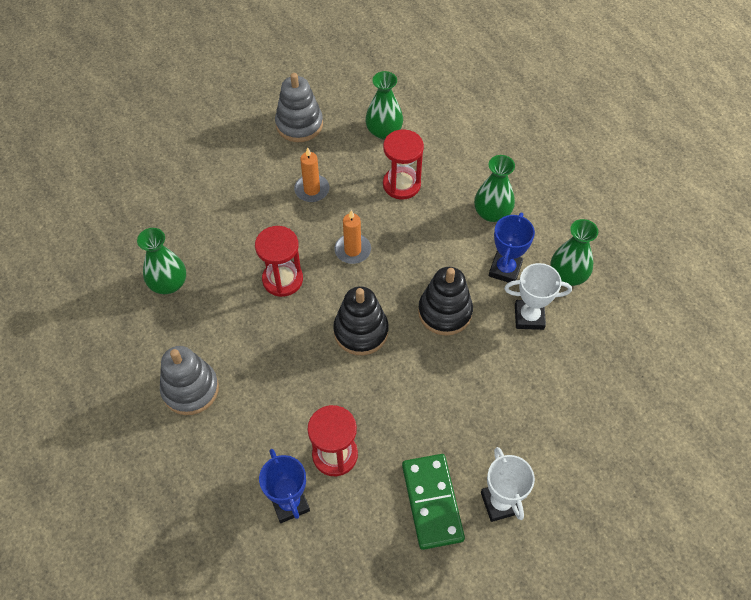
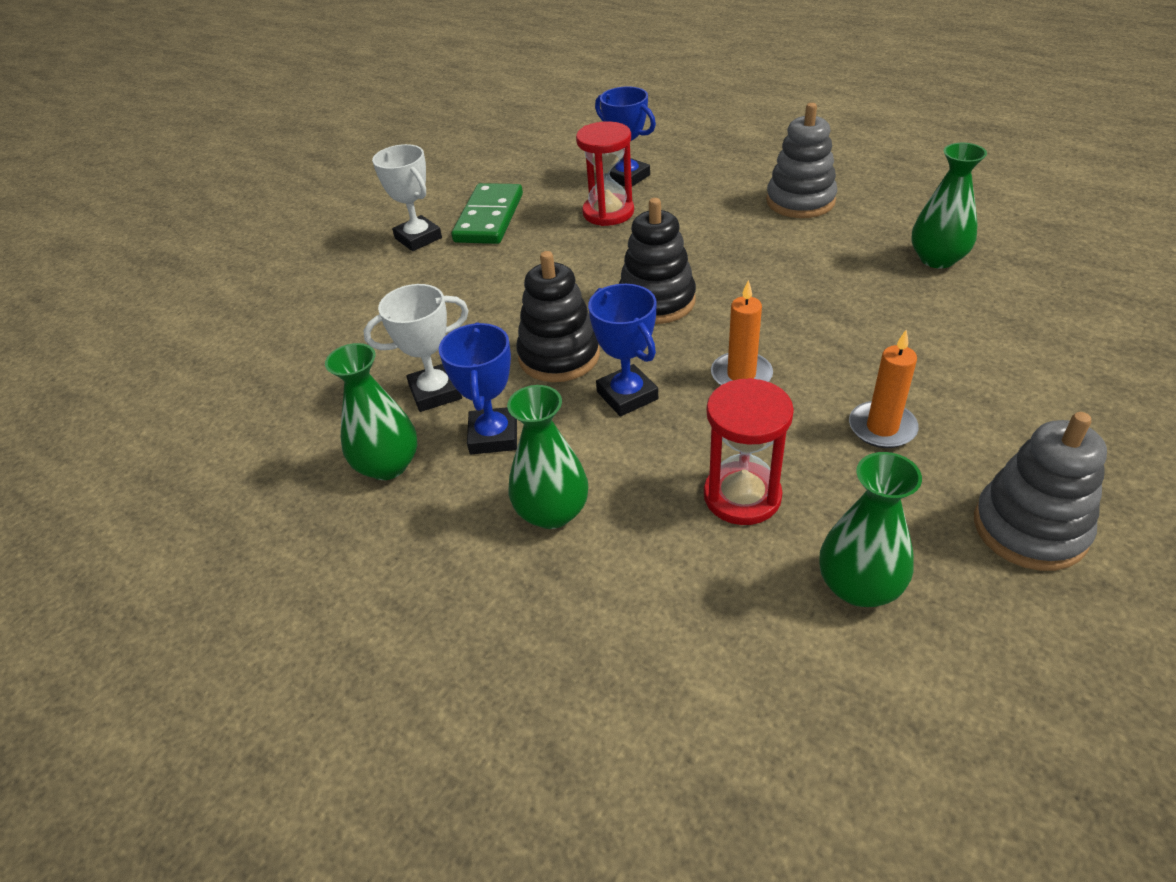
camera: 160 degrees right, 15 degrees down
(282, 279) = (804, 311): red hourglass -> none
(421, 264) = (627, 395): none -> blue trophy
(432, 502) = (489, 218): green domino -> green domino turned 45 degrees clockwise

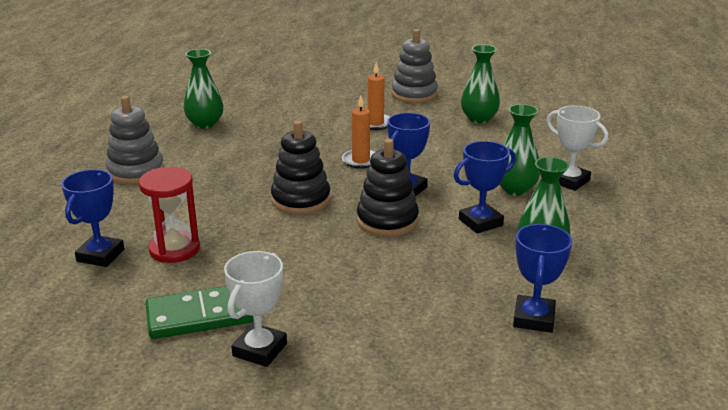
camera: 120 degrees left, 15 degrees down
(292, 404) = (533, 318): none -> blue trophy
(435, 392) = (463, 257): white trophy -> white trophy (569, 181)
(742, 496) = (453, 146): red hourglass -> none

